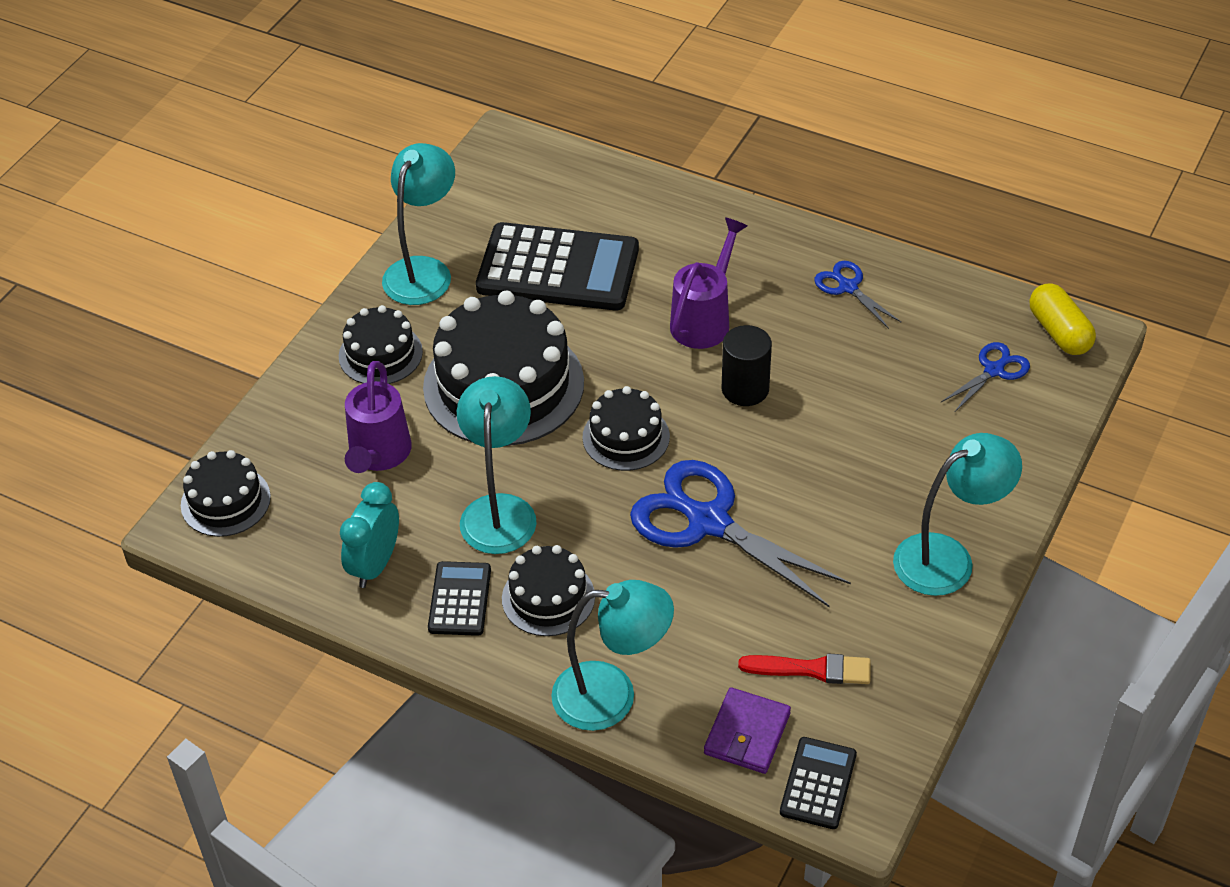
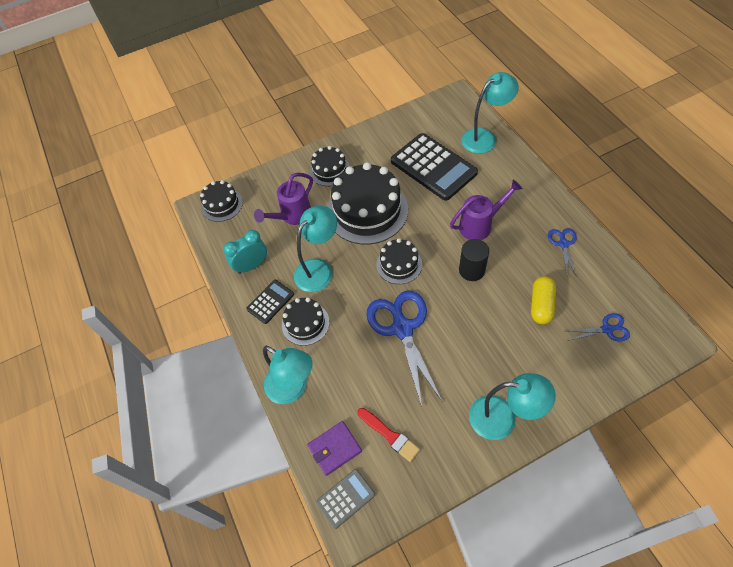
camera: 40 degrees right, 10 degrees up
(423, 271) = (376, 140): turquoise lamp -> turquoise lamp (485, 137)
(818, 783) = (345, 498): black calculator -> grey calculator
(1059, 332) = (660, 327): yellow capsule -> yellow capsule (541, 305)

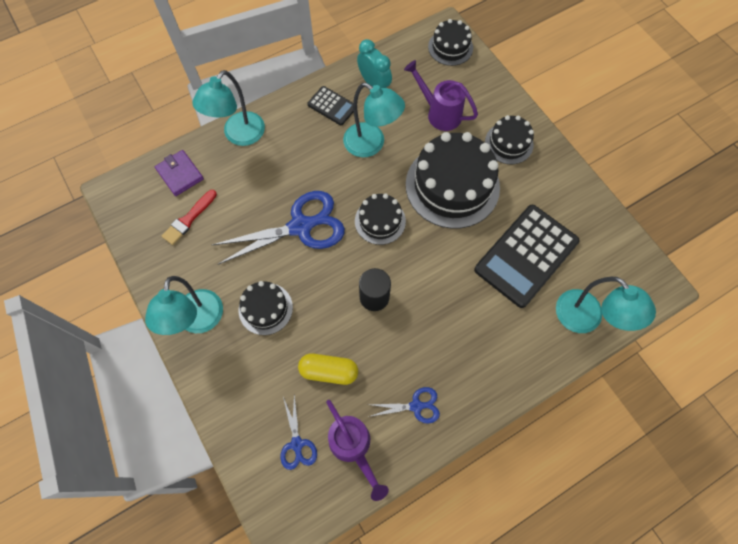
camera: 80 degrees right, 10 degrees up
(305, 323) = (307, 138): black cake -> black cake (265, 308)
(345, 498) = (136, 186): grey calculator -> none
(479, 225) = (439, 308): purple watering can -> purple watering can (353, 446)

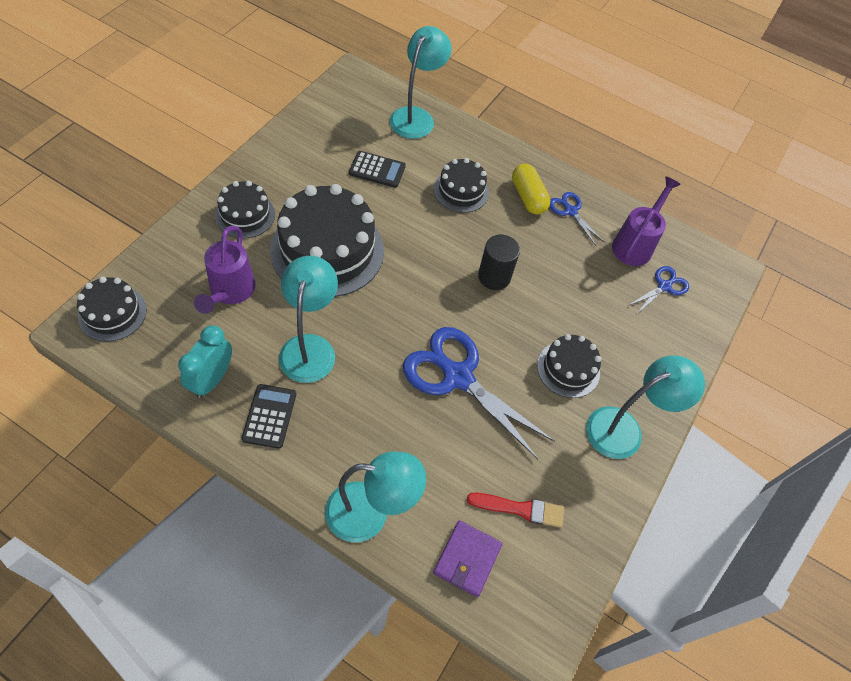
camera: 125 degrees left, 10 degrees down
(329, 371) = (588, 287): yellow capsule -> yellow capsule (528, 197)
(380, 221) = (407, 302): black cake -> black cake (461, 191)
(526, 255) = (377, 170): black calculator -> black calculator, size x0.50

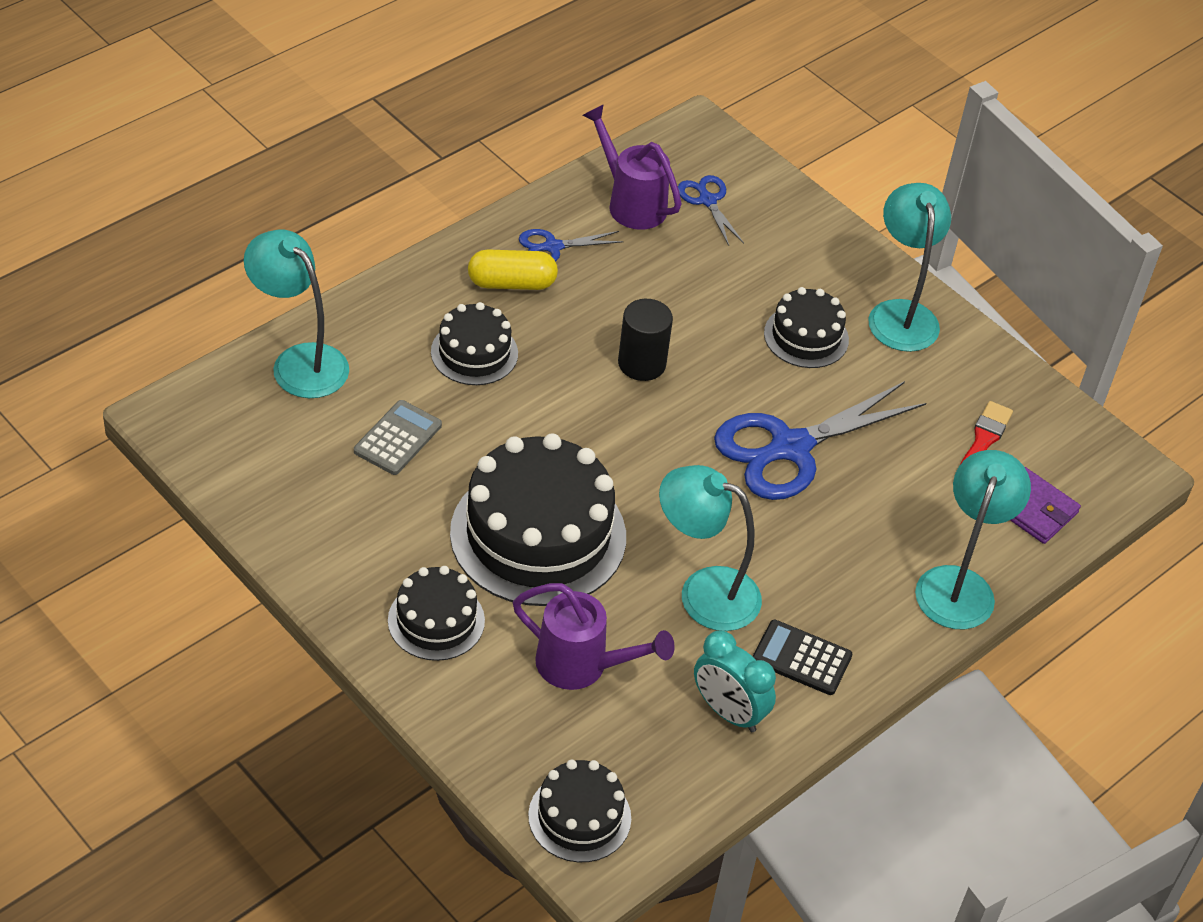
camera: 70 degrees left, 10 degrees down
(377, 170) = (398, 438): black calculator -> grey calculator

